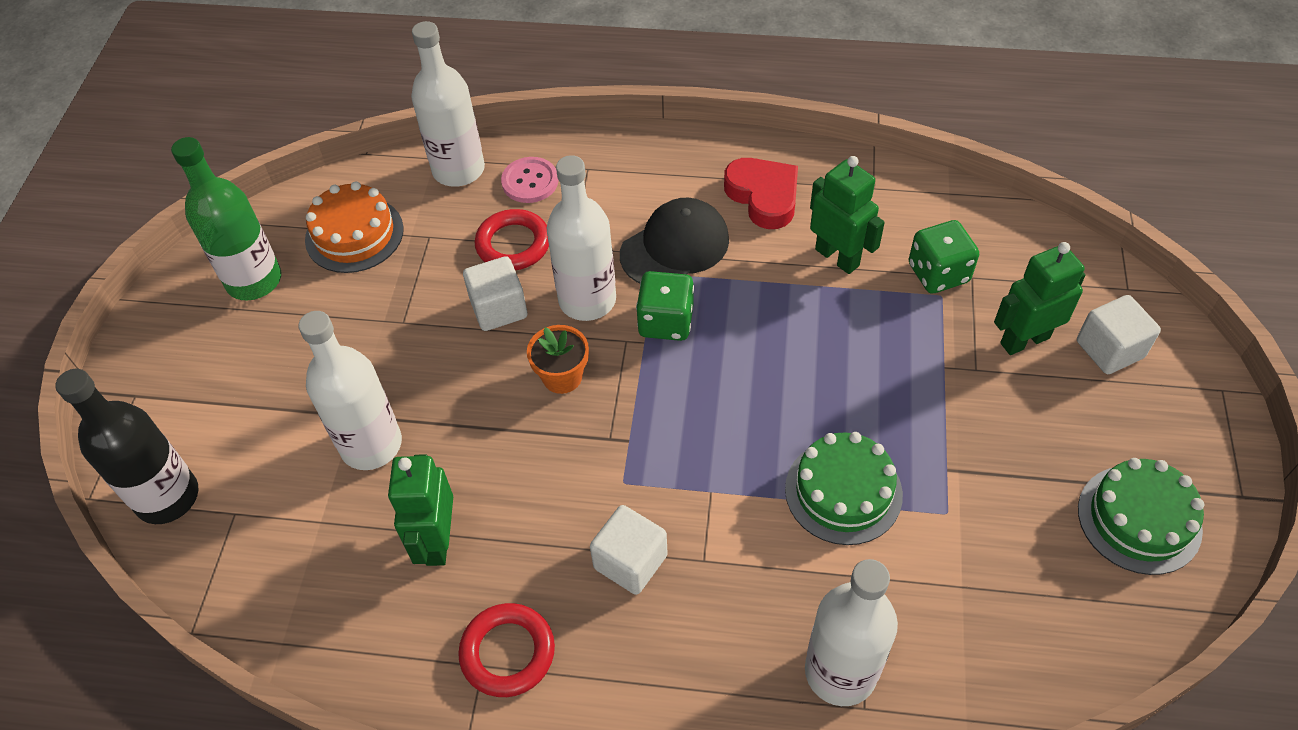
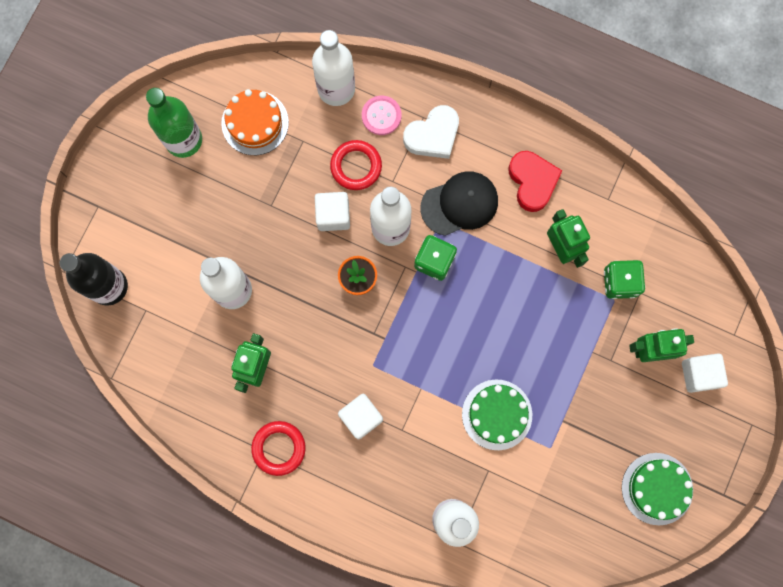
camera: 15 degrees right, 25 degrees up
(608, 183) = (433, 135): none -> white heart

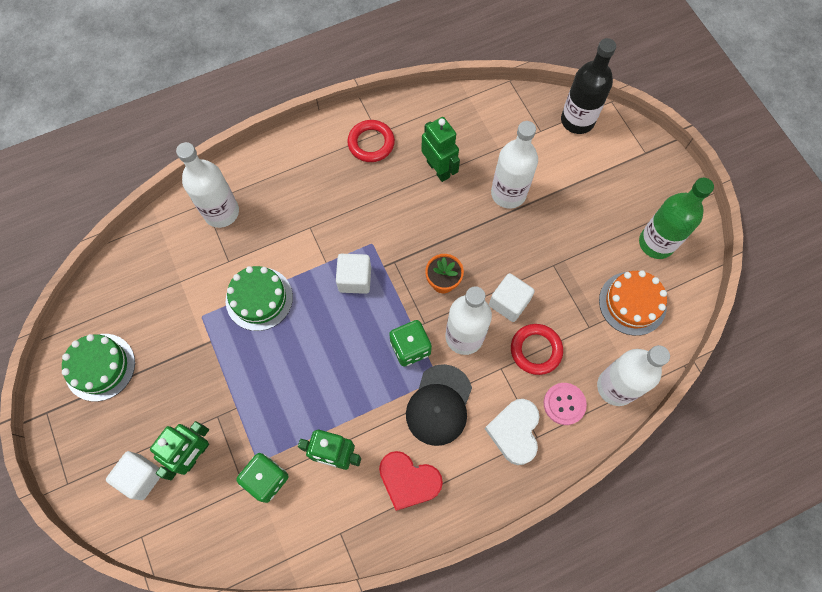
camera: 130 degrees right, 10 degrees down
(361, 417) = (343, 208): white cube -> white cube (355, 279)

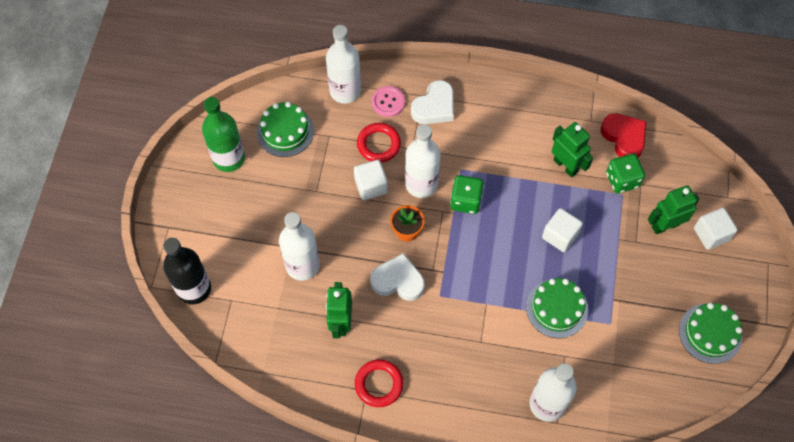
camera: 145 degrees left, 5 degrees down
(355, 279) = (472, 276): white cube -> white cube (560, 235)
(408, 481) = (526, 122): red heart -> red heart (624, 137)
(417, 232) = (398, 281): none -> white heart
(439, 405) = (472, 152): black cap -> none
(632, 303) = (285, 131): orange cake -> green cake

